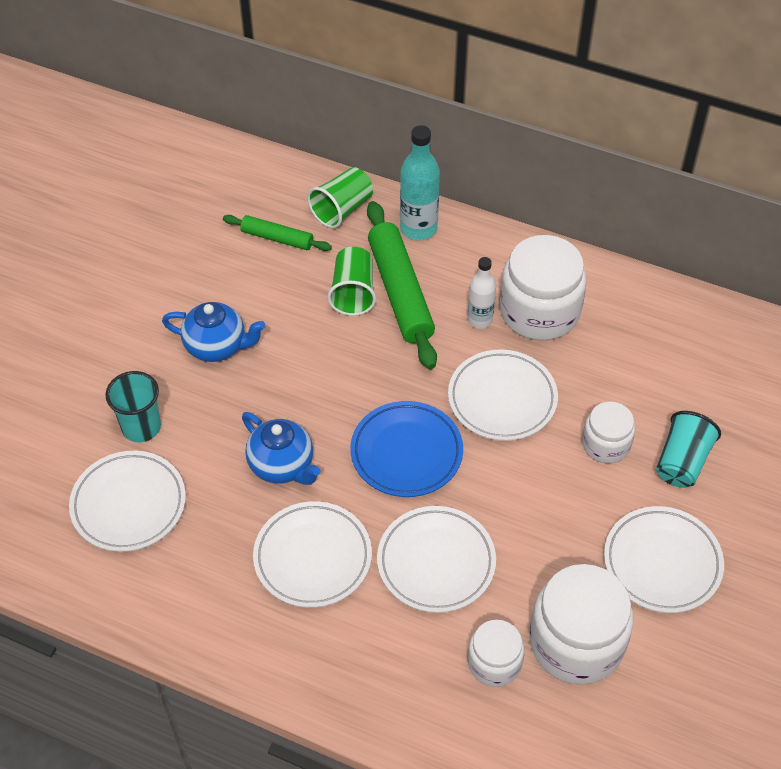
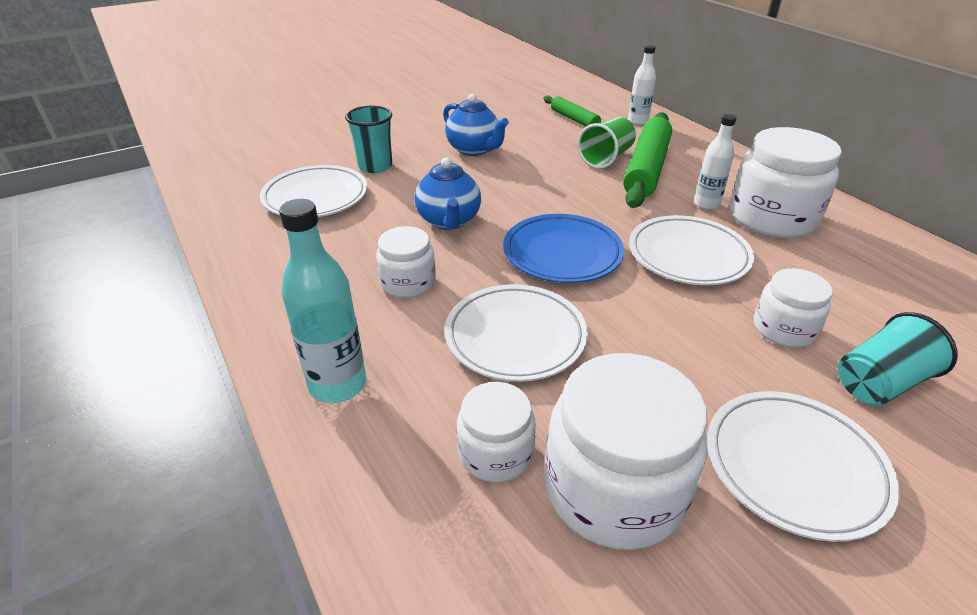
camera: 35 degrees right, 15 degrees down
(313, 557) = (408, 282): white plate -> white jar
(342, 209) = (637, 121): green cup -> white bottle
(418, 228) = (692, 145): turquoise bottle -> turquoise bottle (337, 385)

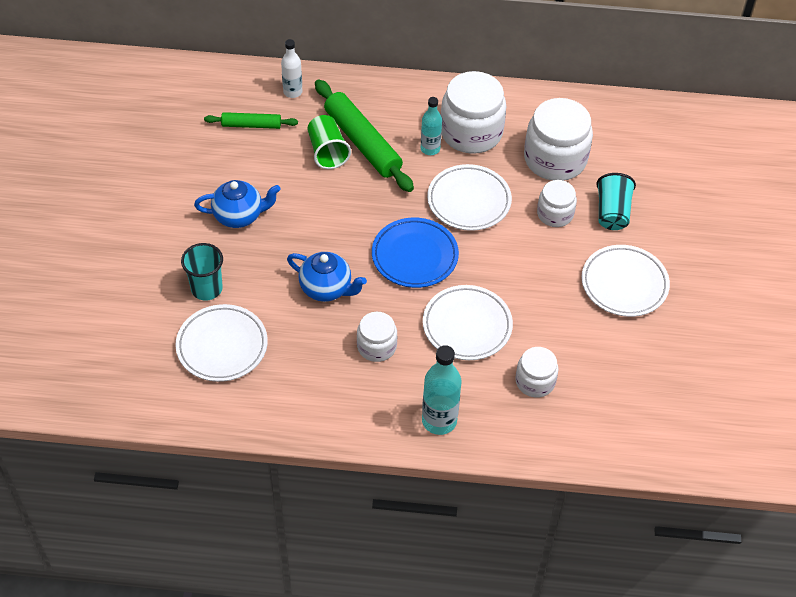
camera: 55 degrees left, 15 degrees up
(614, 489) = (586, 352): white jar -> white jar (555, 159)
(706, 204) = (430, 149): white bottle -> turquoise bottle

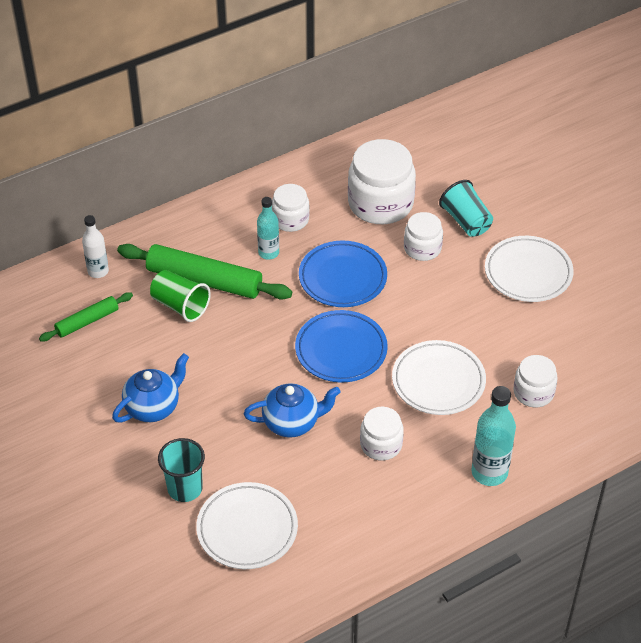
camera: 35 degrees left, 5 degrees down
(469, 201) = (342, 278): white plate -> blue plate
(471, 132) = (290, 219): white jar -> white jar, size x0.56

